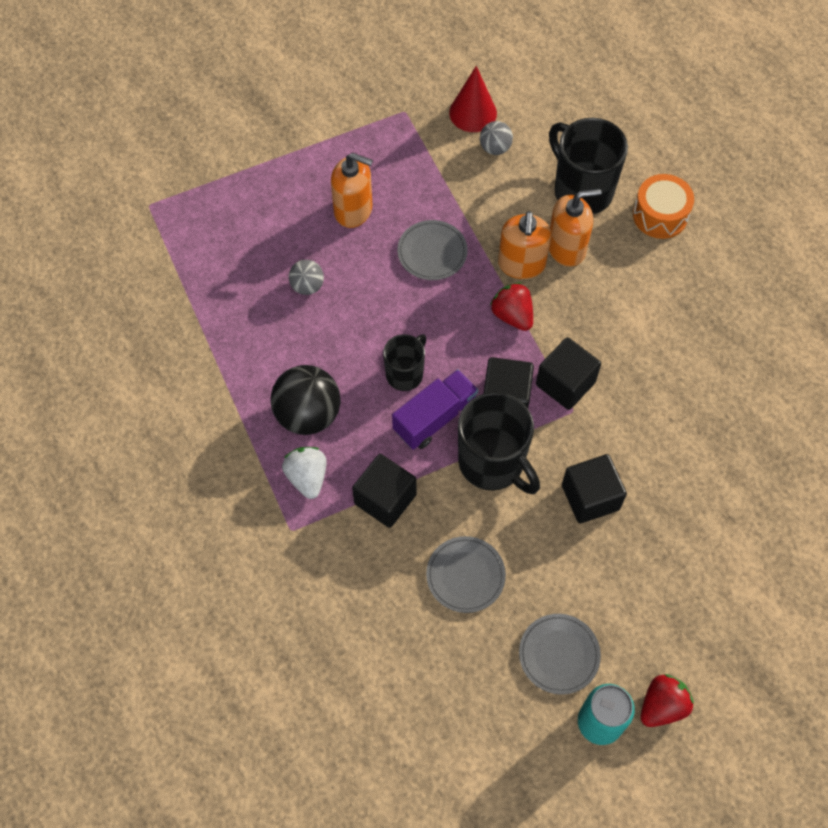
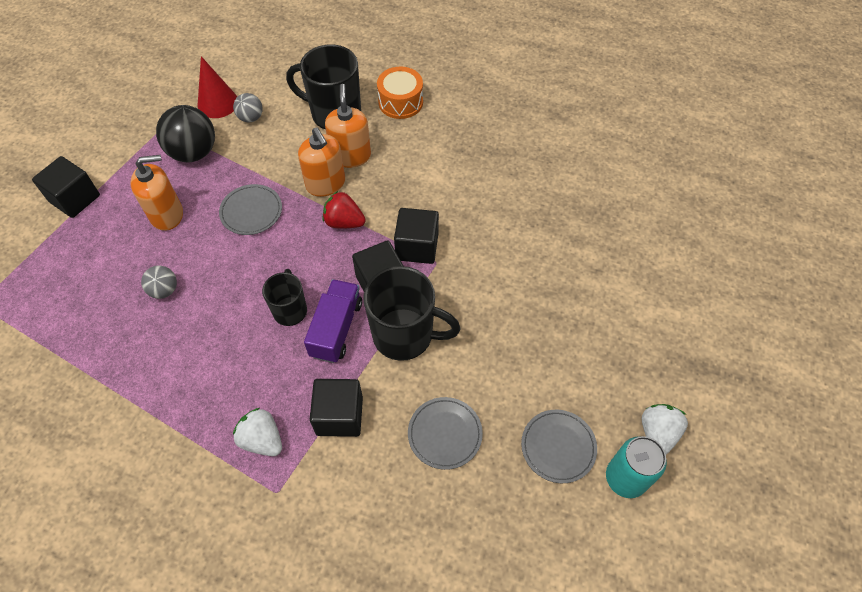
camera: 35 degrees left, 5 degrees down
(308, 414) = (229, 388): black ball -> black ball (194, 152)
(566, 248) = (351, 156): orange soap dispenser -> orange soap dispenser turned 45 degrees counterclockwise
(590, 497) = (493, 315): black cube -> black cube (75, 198)
(662, 706) = (657, 433): red strawberry -> white strawberry

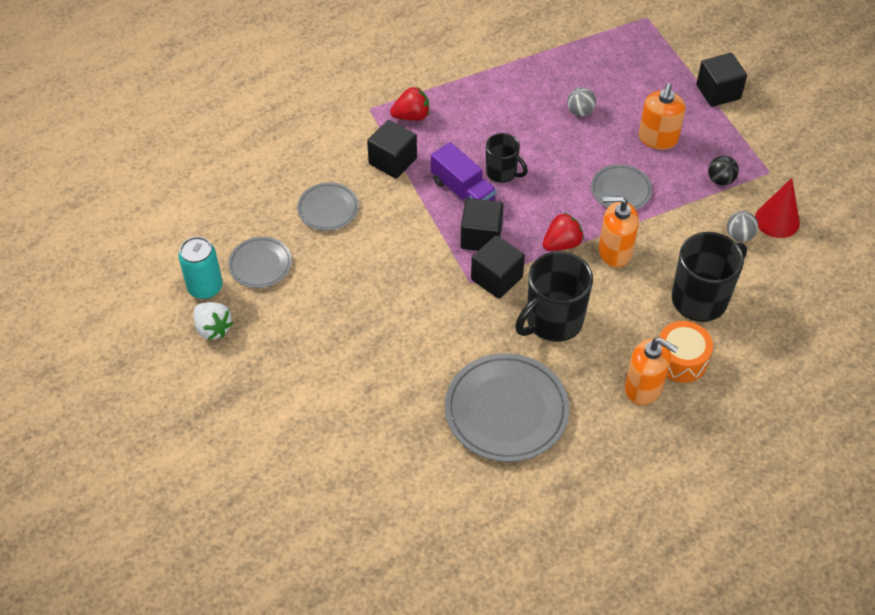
camera: 125 degrees right, 5 degrees down
(194, 152) = (720, 180): black ball -> black ball, size x0.54
(262, 440) = (411, 116): white strawberry -> red strawberry
(351, 156) = (635, 285): orange soap dispenser -> orange soap dispenser (644, 388)
(405, 335) = (422, 227): black mug -> black mug (553, 321)
(533, 175) = (506, 410): none -> grey plate

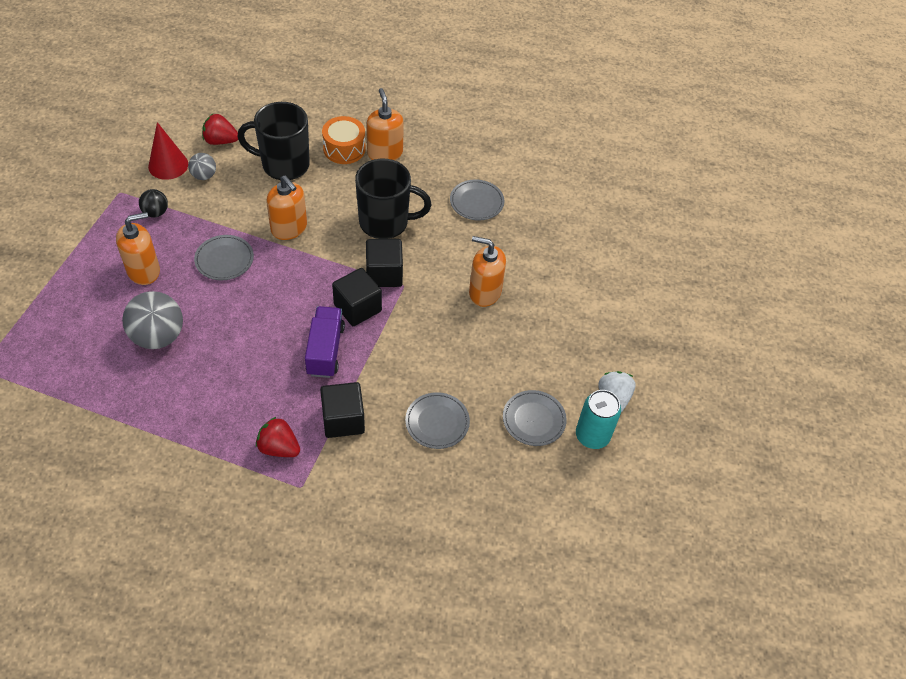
camera: 140 degrees left, 0 degrees up
(402, 330) = (484, 292): none -> orange soap dispenser
(502, 173) = (280, 340): black mug -> none
(506, 410) = (476, 202): grey plate -> grey plate, size x0.55
(562, 244) = (313, 260): red strawberry -> red strawberry (220, 141)
(580, 112) = (158, 336): grey ball -> grey ball, size x1.86
(718, 92) = (49, 266): black cube -> none

